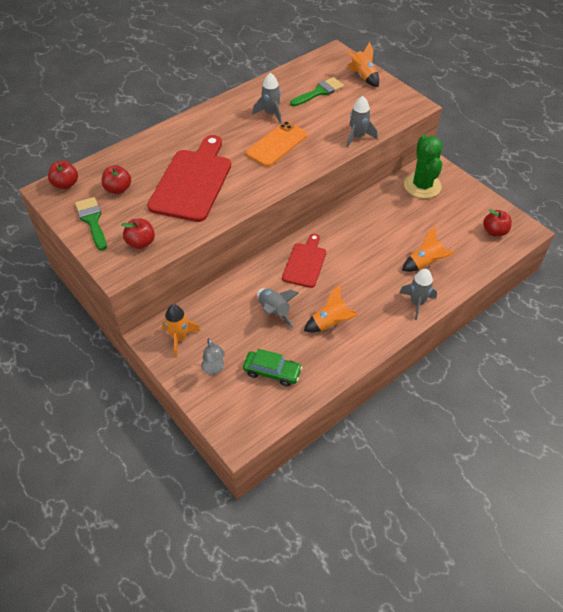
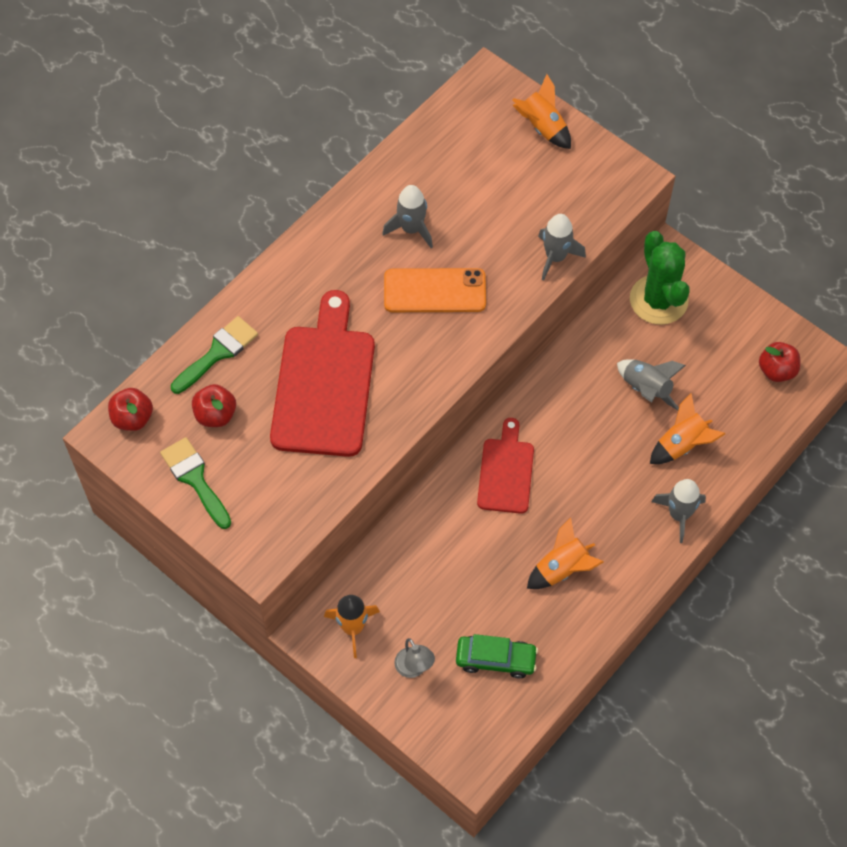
camera: 10 degrees left, 10 degrees up
(141, 243) = (279, 506): red apple -> none
(274, 311) = (477, 562): grey rocket -> grey rocket (646, 389)
(277, 144) = (435, 291): orange phone -> orange phone turned 60 degrees clockwise
(319, 92) = (478, 171): green brush -> green brush (218, 353)

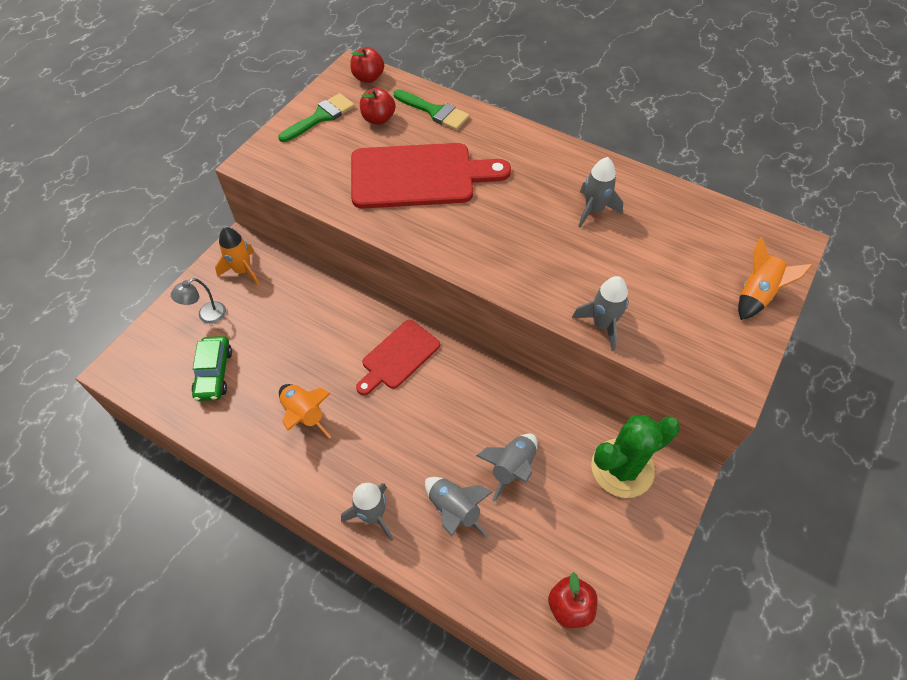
camera: 80 degrees right, 5 degrees down
(435, 291) = (532, 235): orange phone -> none
(506, 472) = (398, 357): red cutting board -> red cutting board turned 135 degrees clockwise
(682, 445) = (454, 510): orange rocket -> grey rocket

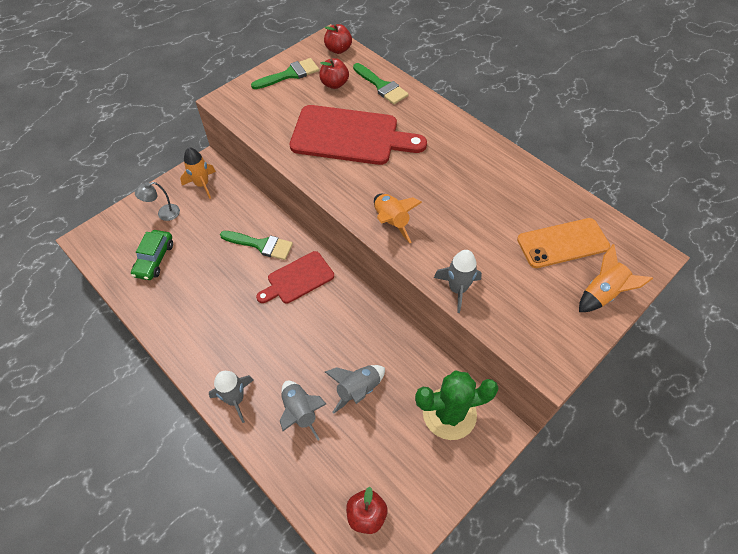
camera: 15 degrees right, 0 degrees up
(304, 415) = (210, 307): orange rocket -> orange rocket (391, 222)
(340, 327) = (261, 245): none -> green brush
(594, 210) = (485, 192): grey rocket -> none
(696, 249) = (562, 243): none -> orange phone

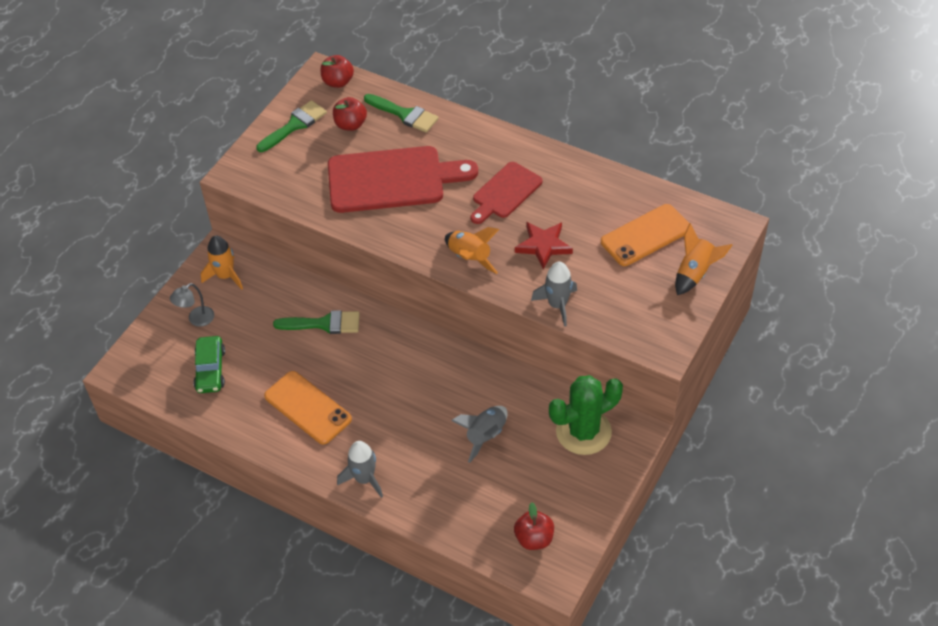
camera: 15 degrees left, 5 degrees down
(216, 316) = (307, 408): none -> orange phone
(298, 279) = (380, 348): red cutting board -> red cutting board (505, 192)
(300, 412) = (435, 471): grey rocket -> none
(462, 228) = (543, 246): none -> red star

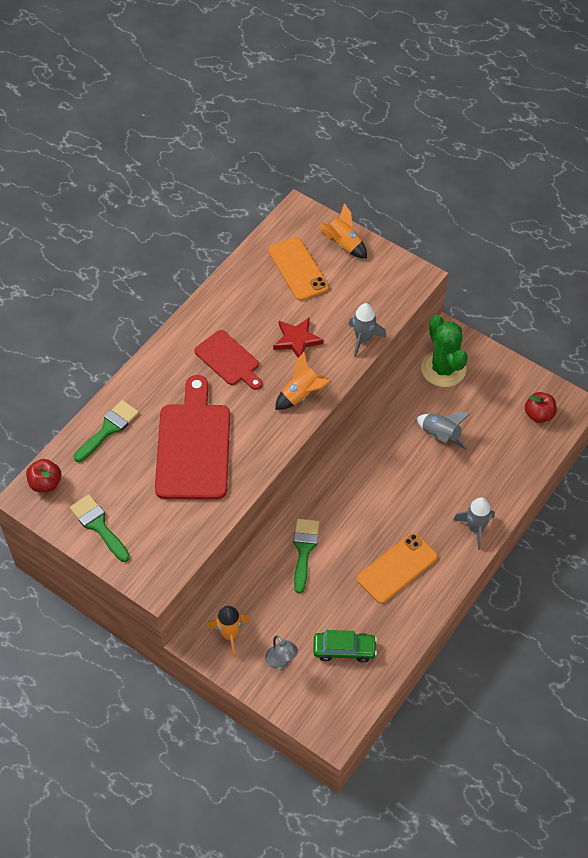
camera: 85 degrees left, 5 degrees up
(350, 124) = (110, 476): red apple -> none

